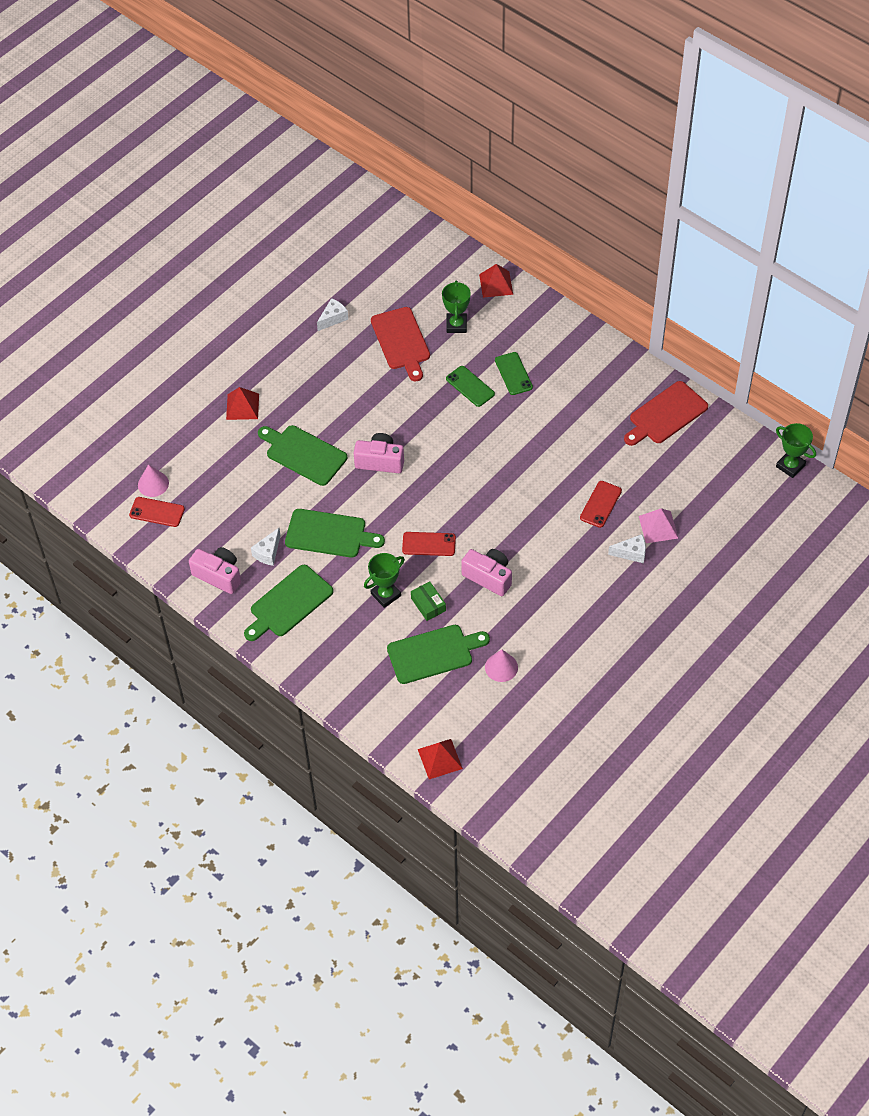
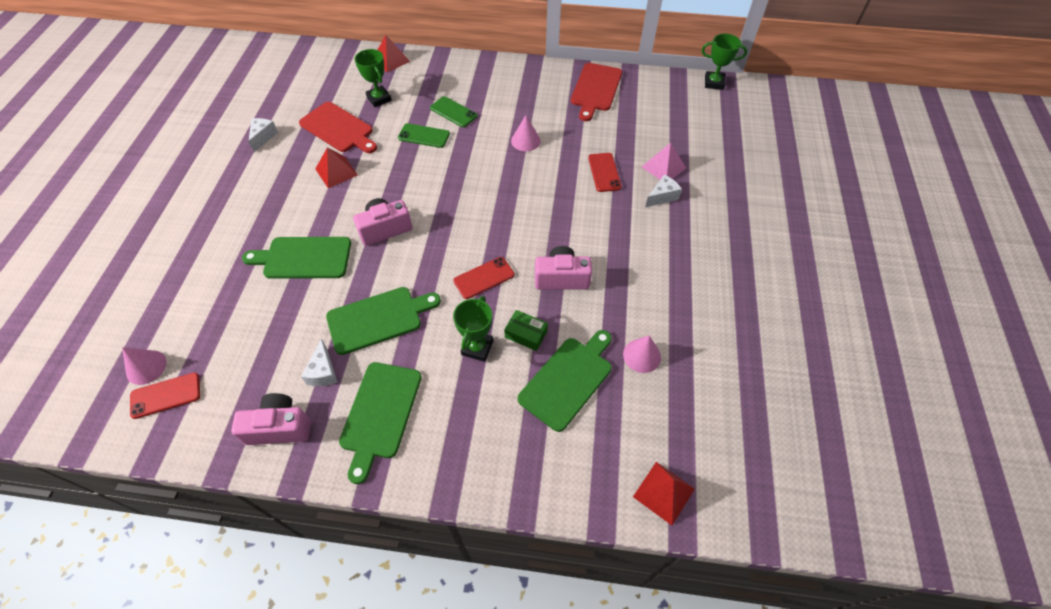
camera: 35 degrees left, 0 degrees up
(242, 406) = (213, 245): red pyramid -> red pyramid (336, 172)
(556, 437) = (525, 141): none -> pink cone

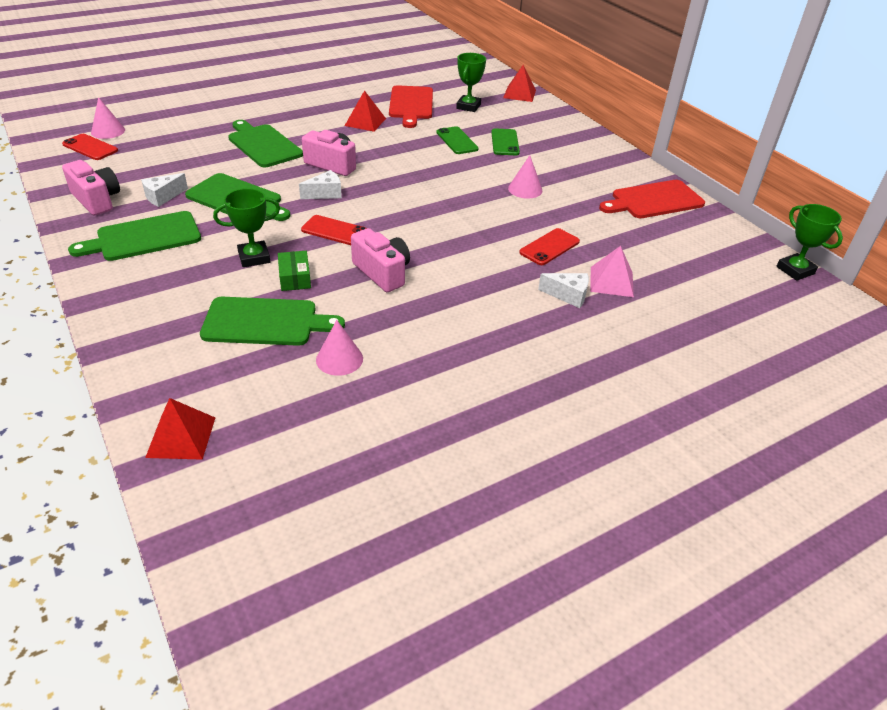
camera: 50 degrees right, 15 degrees down
(263, 137) = (361, 82): white cheese -> white cheese (325, 193)

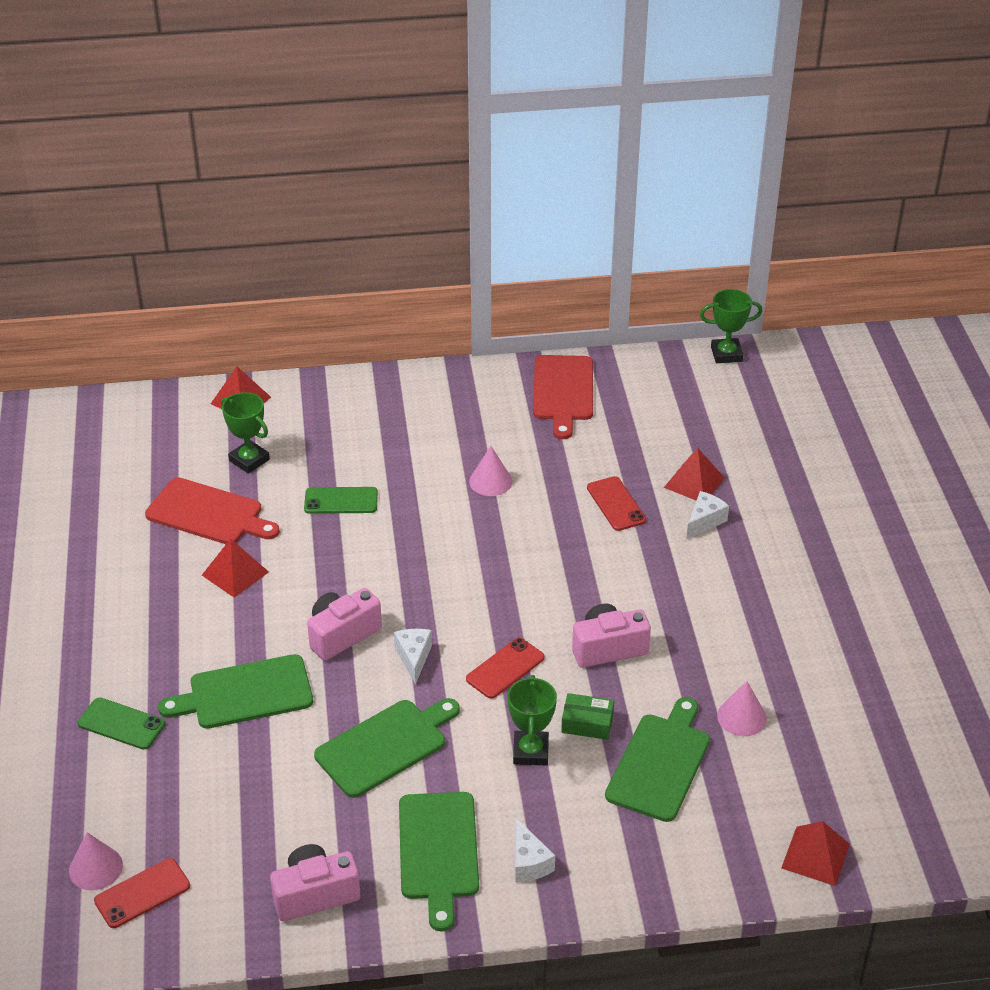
camera: 65 degrees left, 0 degrees up
(163, 197) = (341, 821): white cheese -> white cheese (529, 862)
(505, 142) = (369, 460): green phone -> green phone (121, 724)
(611, 281) = (694, 482): pink pyramid -> red pyramid

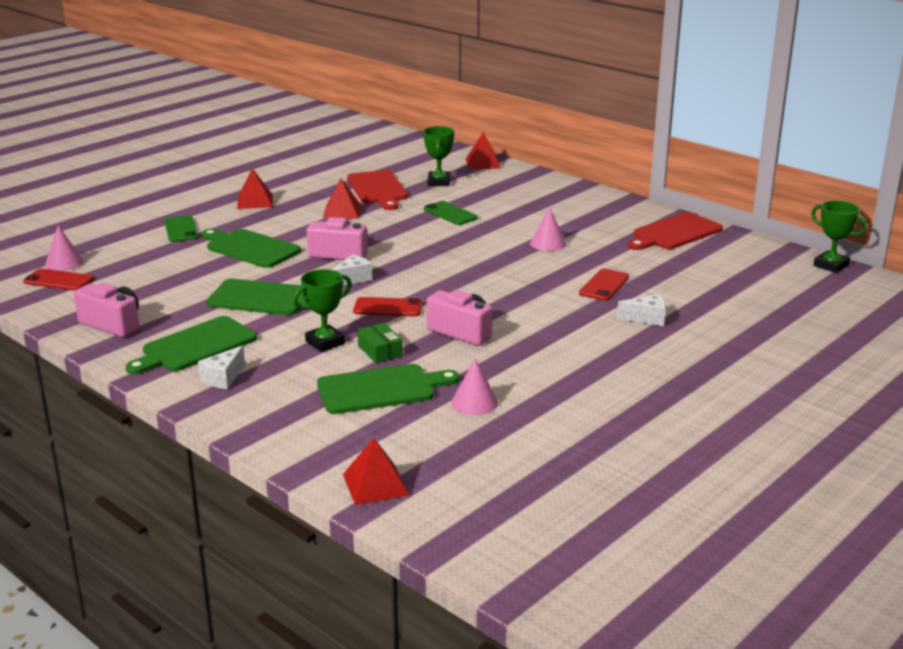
camera: 50 degrees right, 15 degrees down
(694, 482) = (678, 301): red pyramid -> red pyramid (255, 201)

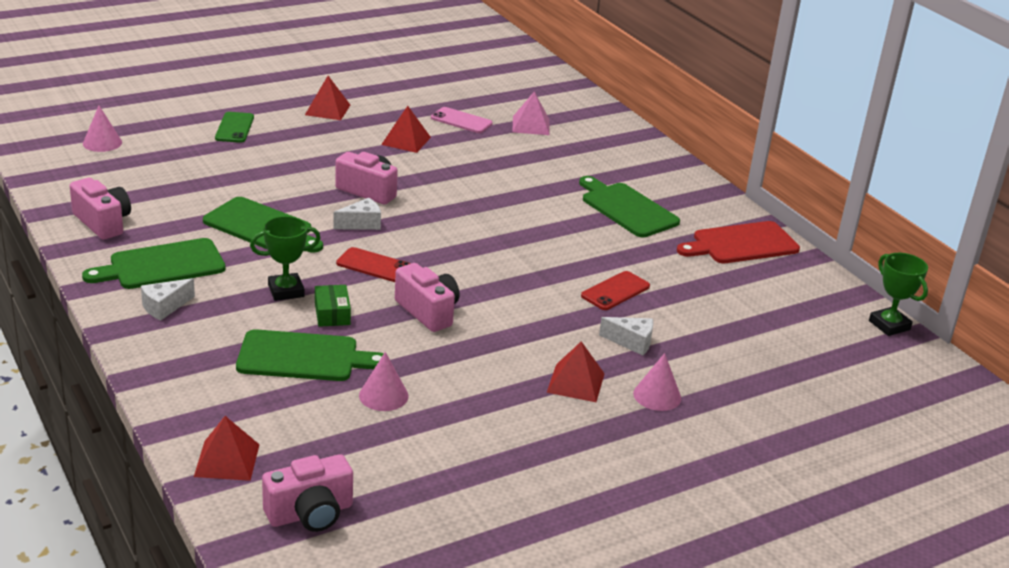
camera: 15 degrees right, 5 degrees up
(58, 280) = (85, 161): red phone -> none
(250, 248) = (286, 165): green cutting board -> green cutting board (627, 209)
(378, 189) = (461, 121): red cutting board -> pink phone
(439, 182) = (530, 125): green trophy -> pink pyramid
(450, 213) = (515, 167): green phone -> none
(483, 163) = (594, 111): red pyramid -> red pyramid (576, 382)
(483, 507) = (310, 513): none -> pink camera
(548, 243) = (592, 226): pink cone -> pink cone (657, 395)

